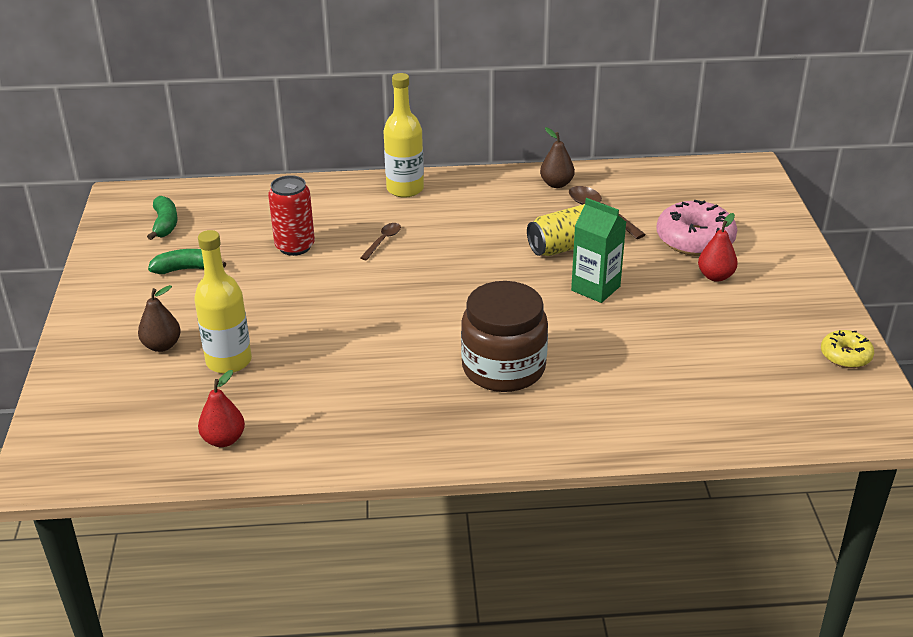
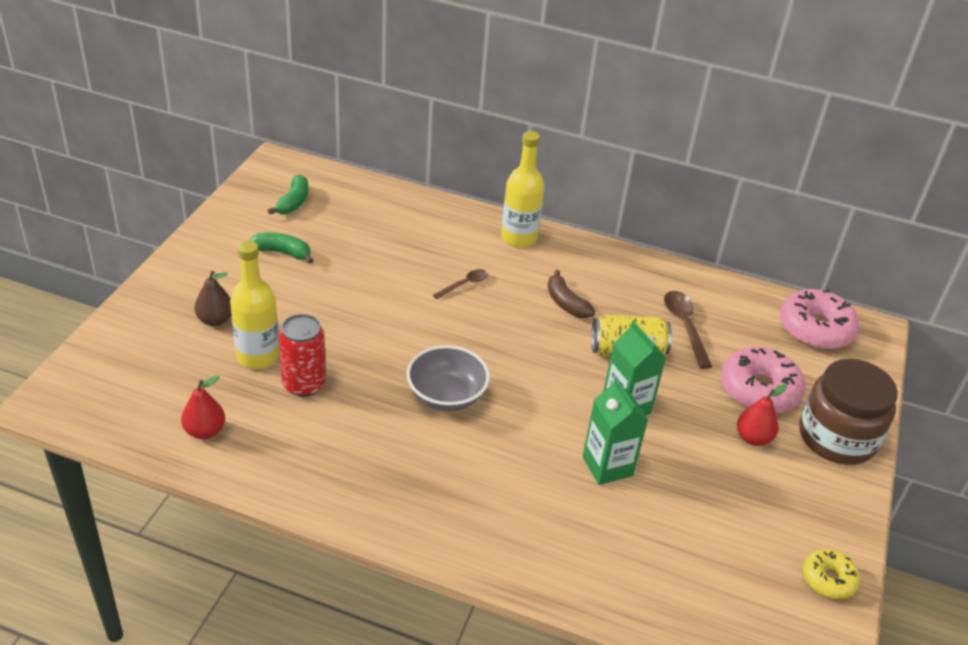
camera: 20 degrees right, 5 degrees up
(295, 246) = (385, 263): red can -> red can (304, 384)
(433, 333) = (446, 396): none -> grey bowl
(486, 227) = (566, 303): none -> brown banana
(503, 368) = (485, 457): brown jar -> brown jar (837, 437)
(556, 184) = (663, 281): brown pear -> none
(613, 338) = (607, 466): none -> green carton
(707, 180) = (815, 329): none -> pink donut

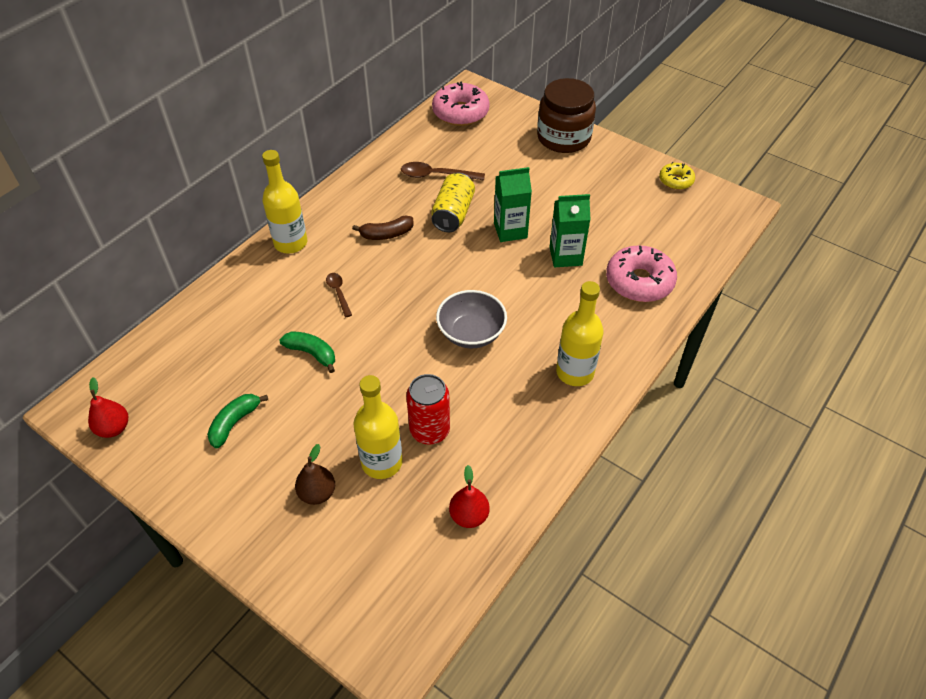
camera: 70 degrees left, 10 degrees up
(293, 202) = (154, 402): green banana -> green banana (312, 353)
(418, 497) = (575, 372): none -> yellow bottle
(753, 438) = (555, 176): red pear -> red pear (114, 428)
(759, 390) = (512, 158): pink donut -> pink donut (639, 281)

